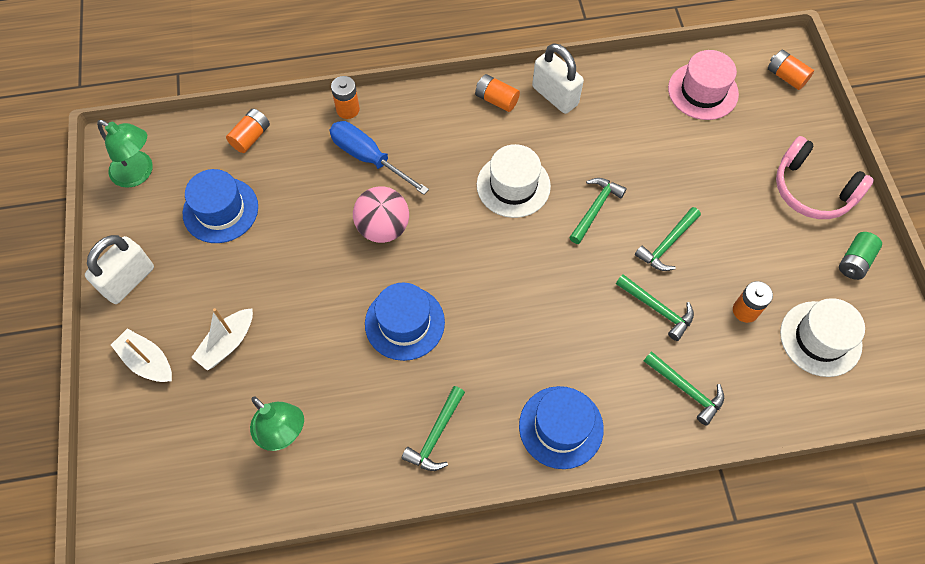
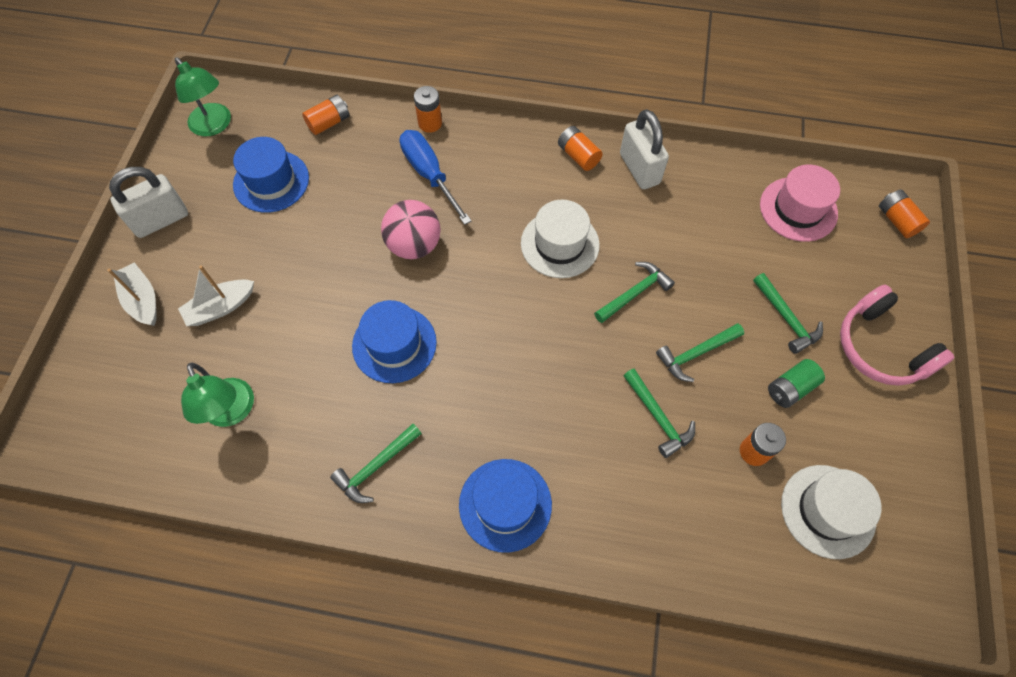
camera: 20 degrees right, 0 degrees up
(686, 390) = (654, 513): green hammer -> green hammer (786, 318)
(854, 261) = (900, 440): green battery -> green battery (790, 388)

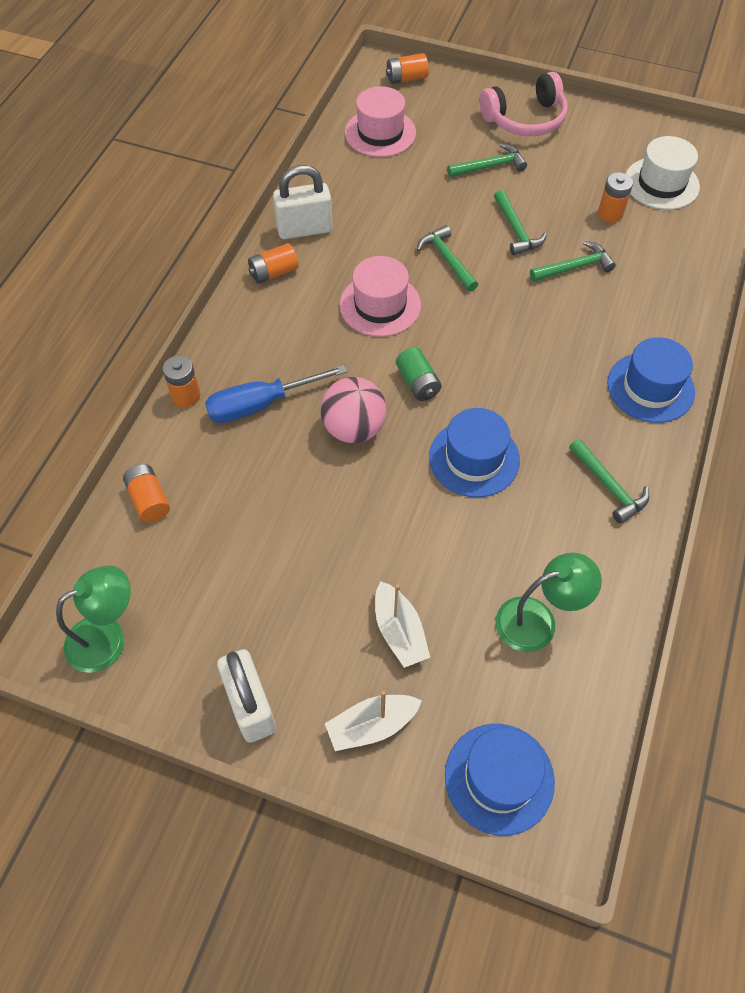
camera: 80 degrees left, 5 degrees down
(271, 181) = (224, 569): blue hat -> blue hat (499, 778)
(560, 244) = (380, 305): white hat -> pink hat
(790, 388) = (556, 179): green battery -> green battery (418, 383)

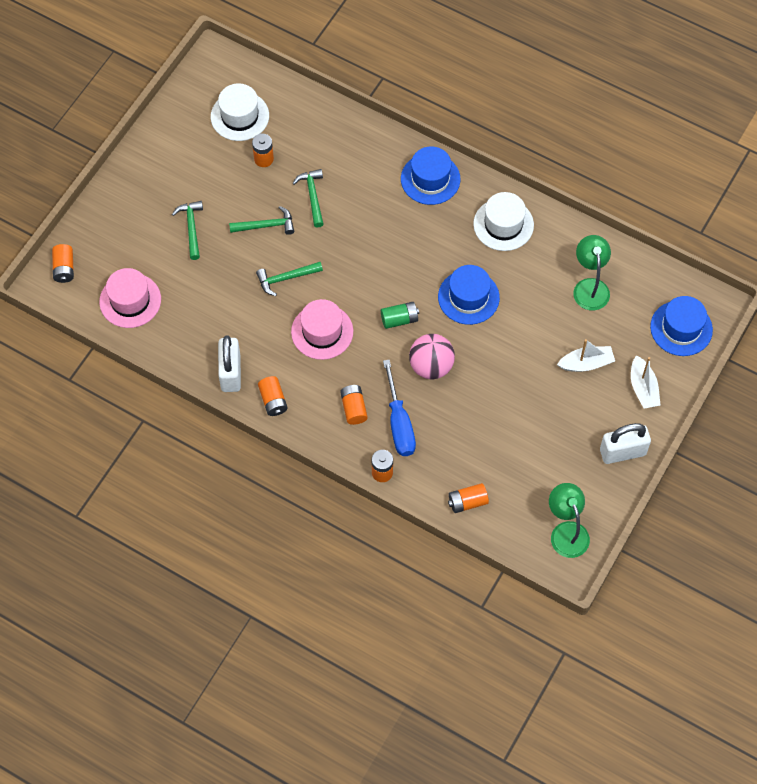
camera: 80 degrees left, 5 degrees up
(275, 353) = (354, 408): none -> orange battery
(525, 119) = (141, 190): pink headphones -> none
(608, 486) = (503, 224): green hammer -> white hat

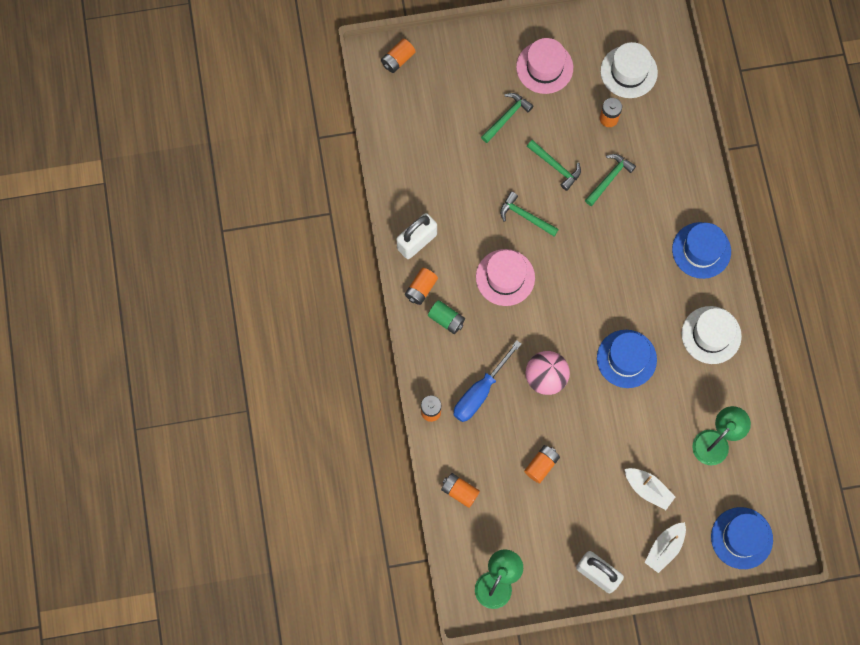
camera: 50 degrees right, 10 degrees up
(130, 300) = (412, 125): pink hat -> pink hat (544, 67)
(354, 408) = (464, 350): orange battery -> orange battery (541, 465)
(399, 319) = (563, 324): green battery -> green battery (446, 319)

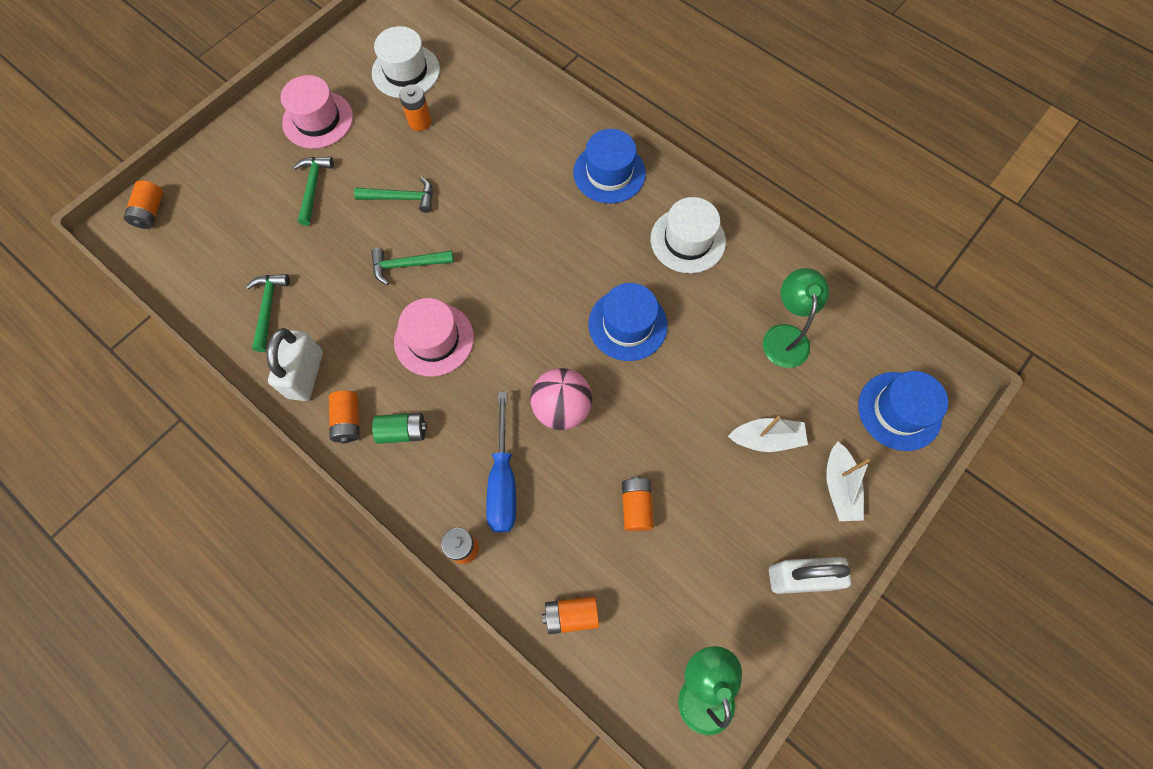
camera: 40 degrees left, 5 degrees down
(609, 178) = (465, 172): green hammer -> green hammer (268, 308)

